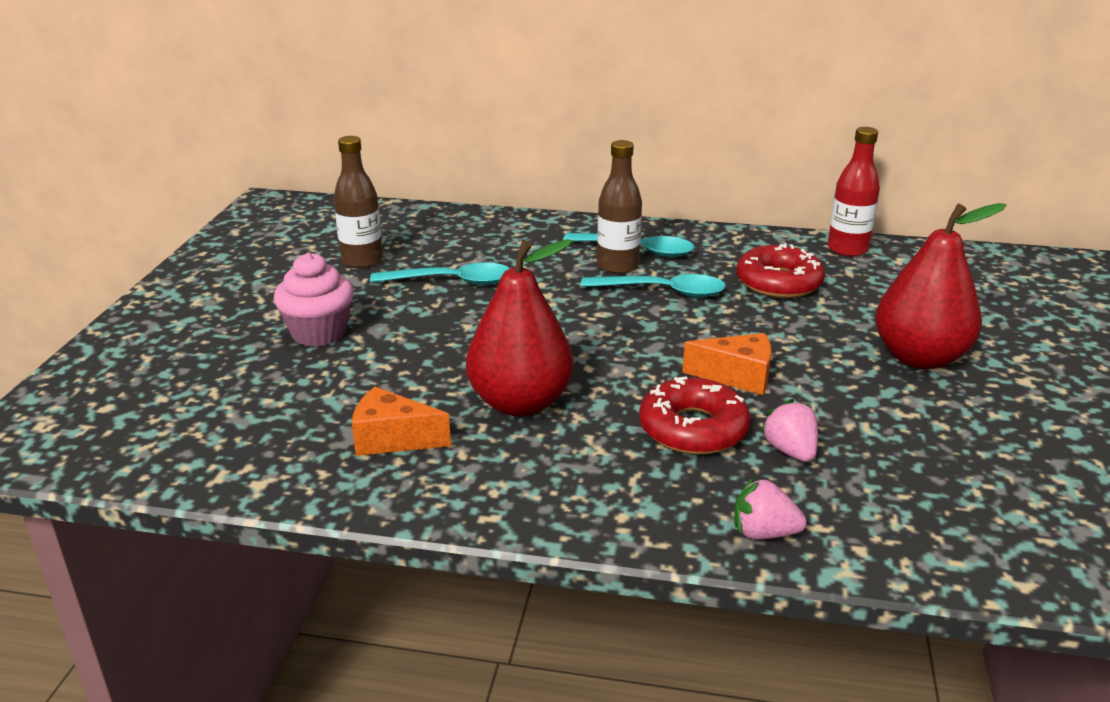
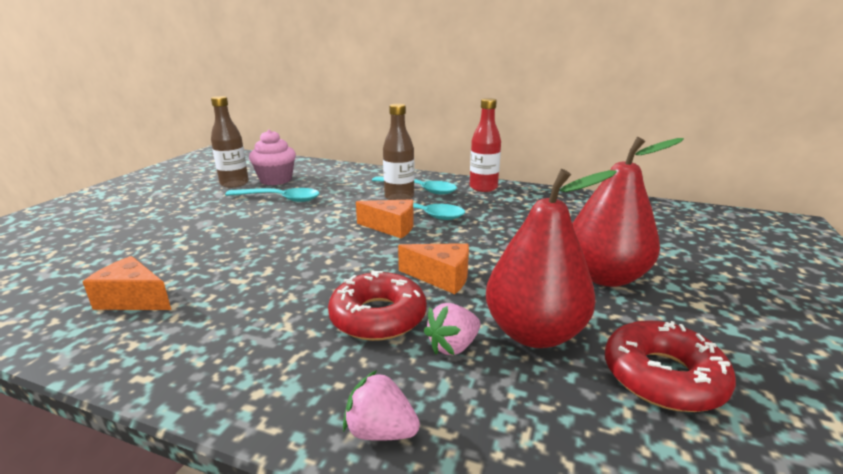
camera: 10 degrees right, 5 degrees down
(319, 333) = (162, 222): pink cupcake -> pink cupcake (276, 180)
(520, 403) = (255, 281): red pear -> red pear (534, 333)
(637, 314) = (391, 227): none -> orange cheese
(778, 283) = (510, 215): red donut -> red donut (663, 376)
(790, 451) = (453, 346): pink strawberry -> pink strawberry turned 120 degrees counterclockwise
(847, 249) = (572, 198): red bottle -> red bottle (483, 188)

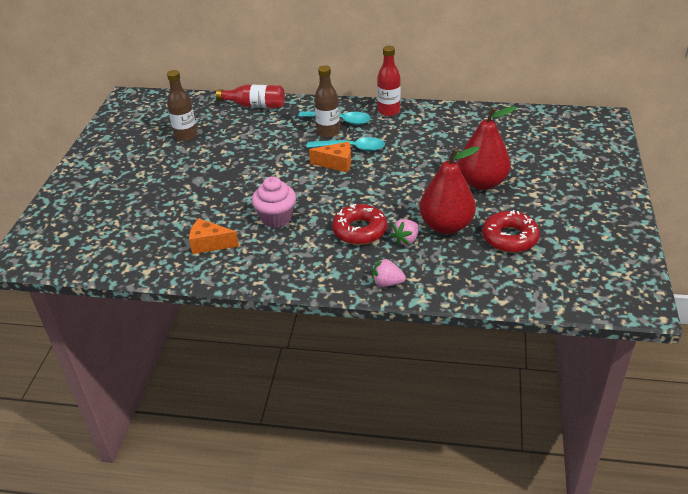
camera: 10 degrees left, 15 degrees up
(276, 180) = (216, 126): pink cupcake -> pink cupcake (276, 218)
(279, 199) = (236, 147): turquoise spoon -> none
(332, 169) = (255, 105): none -> red bottle
(441, 277) = (385, 199): orange cheese -> none

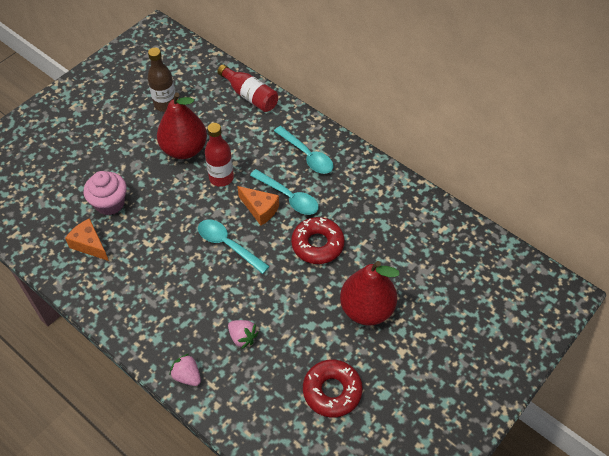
camera: 30 degrees right, 15 degrees up
(276, 218) = (161, 246): pink cupcake -> pink cupcake (110, 203)
(328, 132) = (285, 165): brown bottle -> none
(333, 194) = (228, 245): none -> turquoise spoon
(359, 230) = (214, 302): red donut -> red donut (317, 244)
(388, 111) = (360, 167): red bottle -> red bottle (221, 178)
(406, 240) = (242, 337): pink strawberry -> pink strawberry turned 120 degrees counterclockwise
(446, 226) = (289, 342): red pear -> red pear (184, 149)

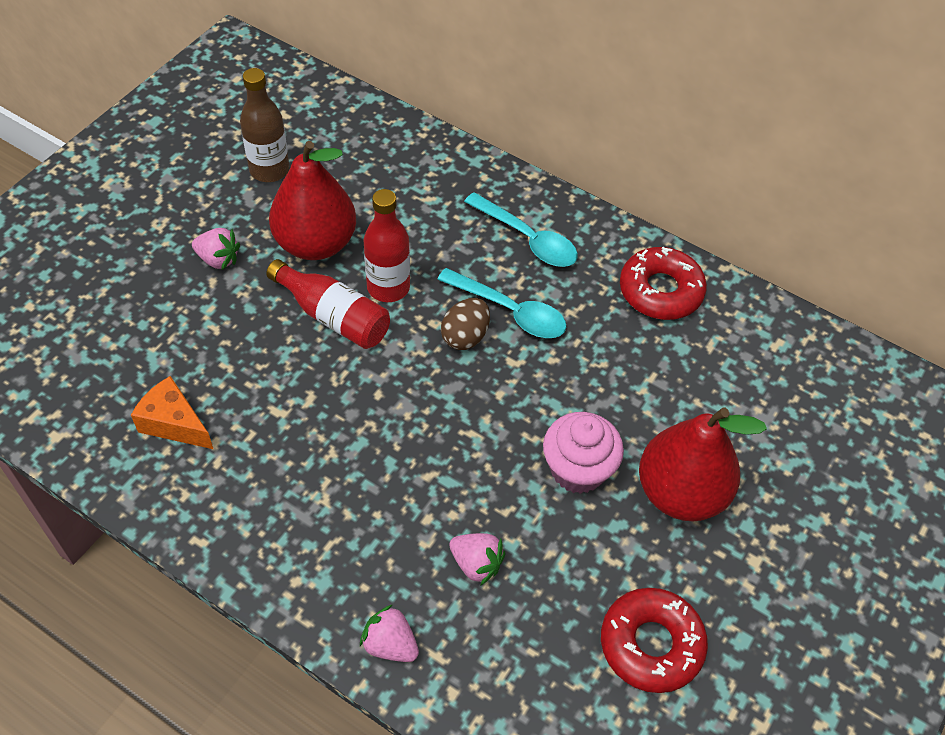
camera: 10 degrees left, 0 degrees up
(110, 203) = (199, 347): pink cupcake -> pink cupcake (578, 469)
(128, 154) = (218, 259): none -> pink strawberry
(228, 245) = (421, 402): turquoise spoon -> none
(250, 96) = (412, 146): red bottle -> red bottle (333, 316)
(260, 209) = (465, 336): orange cheese -> brown egg
(317, 244) = (575, 388): red donut -> red donut (660, 291)

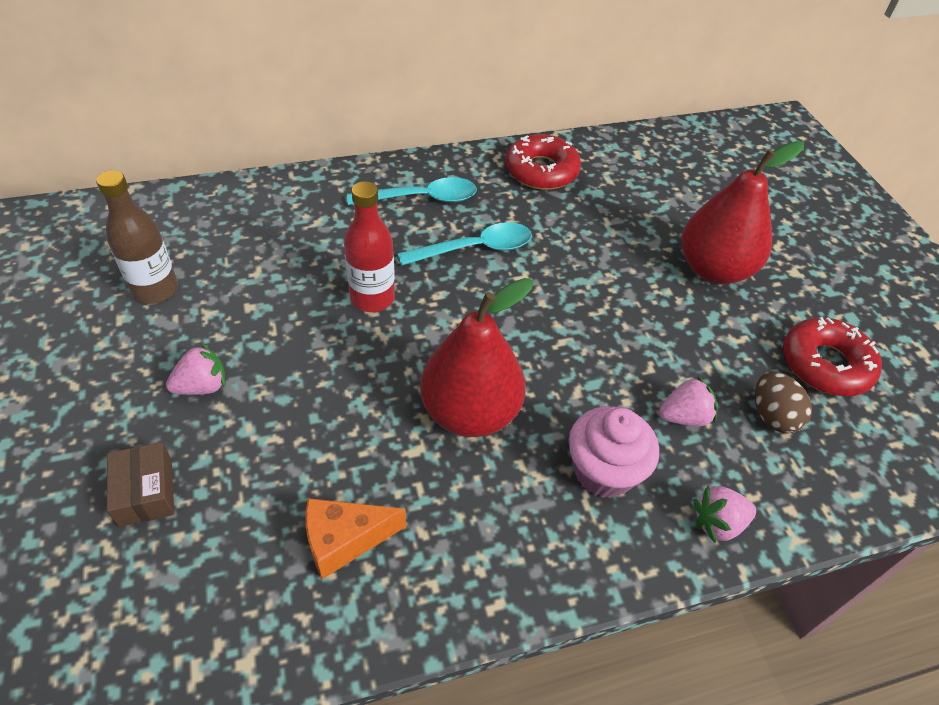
camera: 50 degrees left, 5 degrees down
(119, 298) = (145, 492): none -> brown box
(316, 243) = (272, 312): red pear -> red pear (470, 412)
(333, 316) = (360, 349): red bottle -> none
(465, 336) = (470, 286): brown egg -> brown egg (772, 416)
(578, 469) = (649, 306): pink cupcake -> pink cupcake (603, 471)

